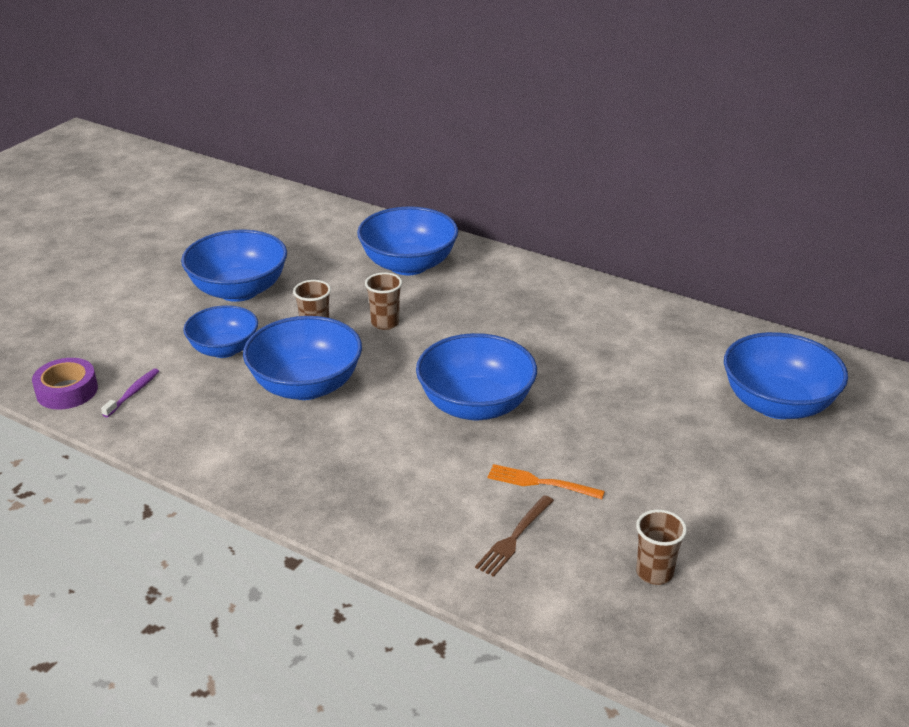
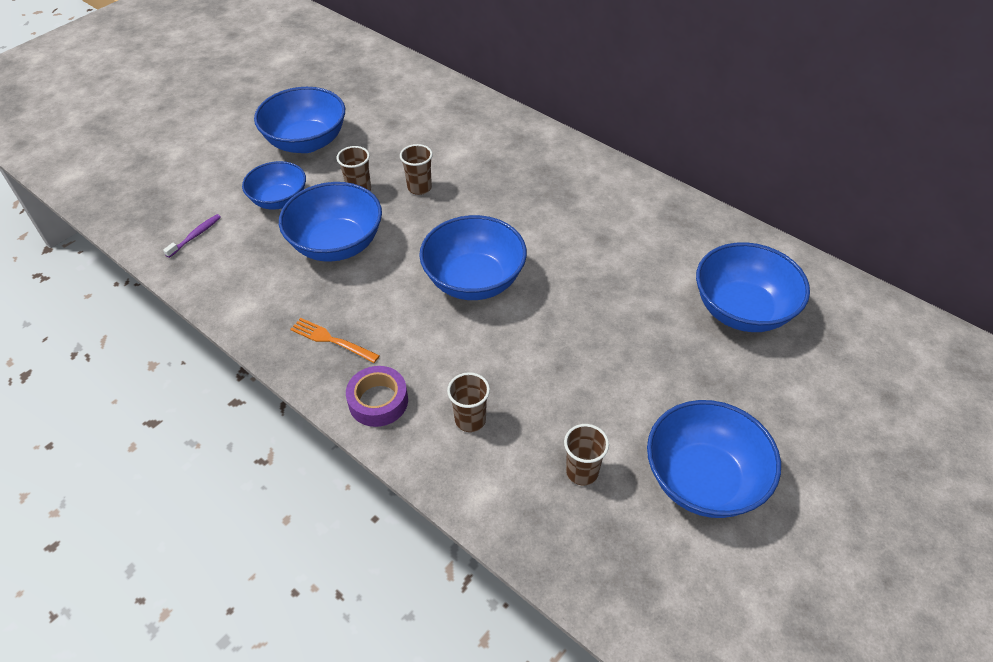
camera: 10 degrees right, 15 degrees up
(67, 391) = (144, 228): purple tape -> purple tape (378, 401)
(408, 265) = (455, 129): blue bowl -> blue bowl (703, 480)
(514, 538) = (470, 420): brown fork -> brown cup
(540, 483) = (508, 366): orange fork -> orange fork (331, 340)

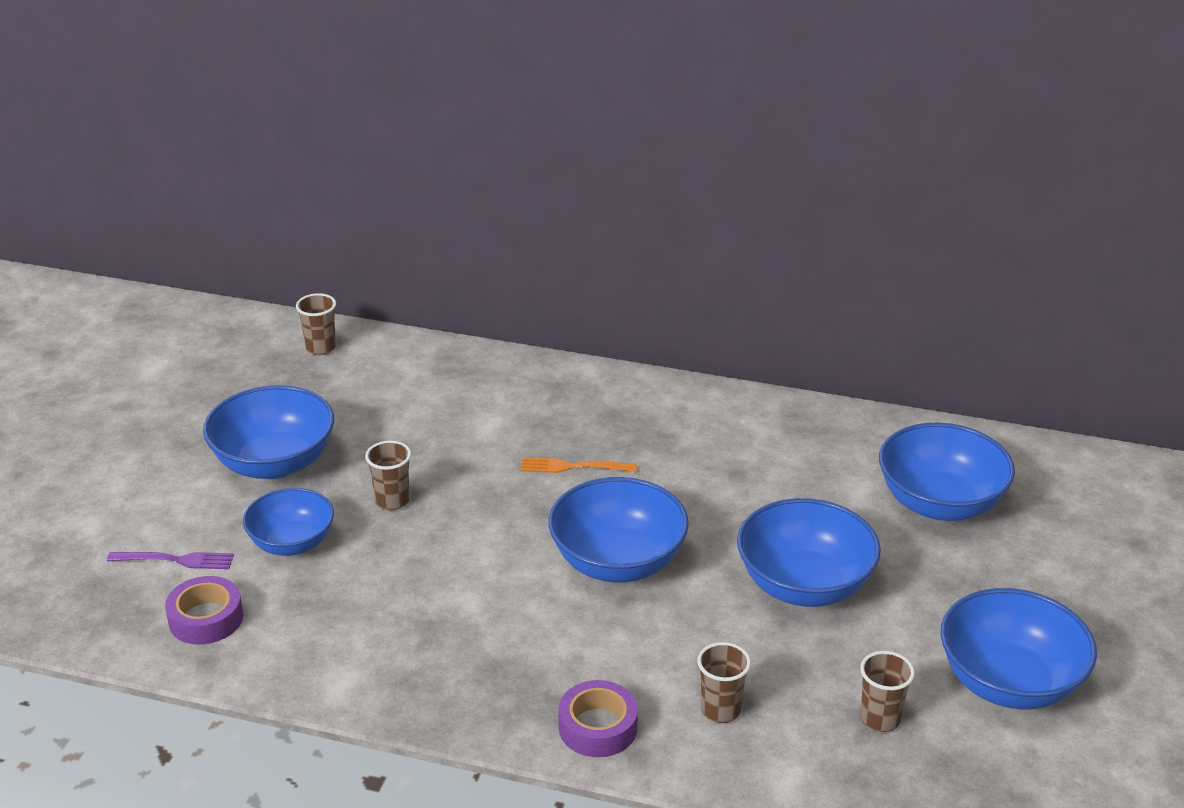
camera: 25 degrees left, 15 degrees down
(195, 236) = (206, 618): purple toothbrush -> purple tape
(206, 190) = (176, 560): none -> purple fork
(331, 340) = (488, 681): orange fork -> orange fork (573, 467)
(337, 244) = (412, 572): blue bowl -> blue bowl (804, 585)
(419, 188) = (471, 477): brown cup -> brown cup (321, 348)

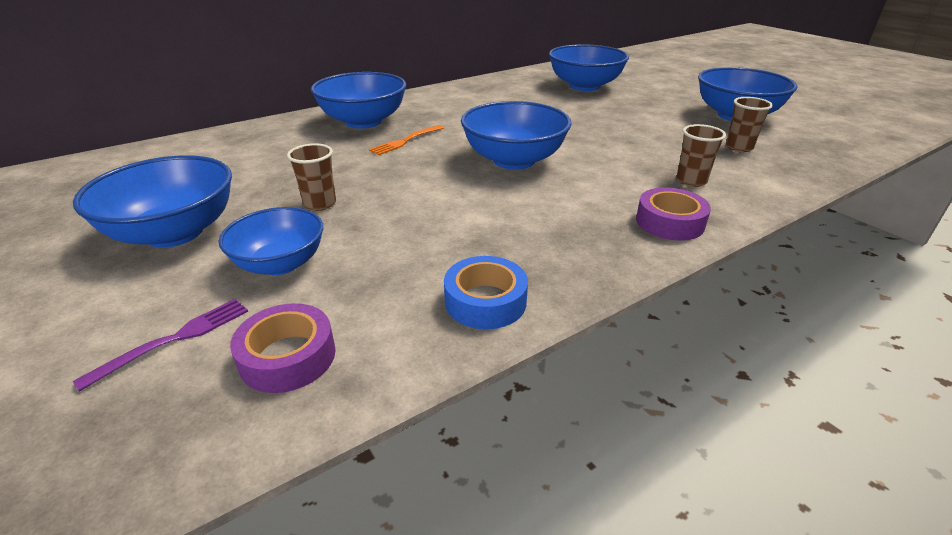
camera: 50 degrees left, 0 degrees up
(321, 348) = (108, 166): brown cup -> none
(350, 673) = (485, 301): none -> blue tape
(804, 585) = (605, 127): blue bowl -> blue bowl (363, 121)

